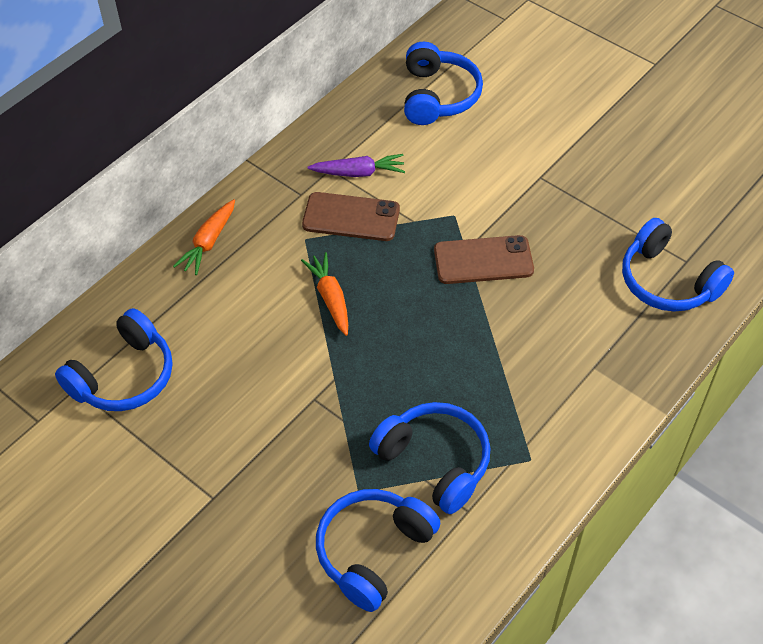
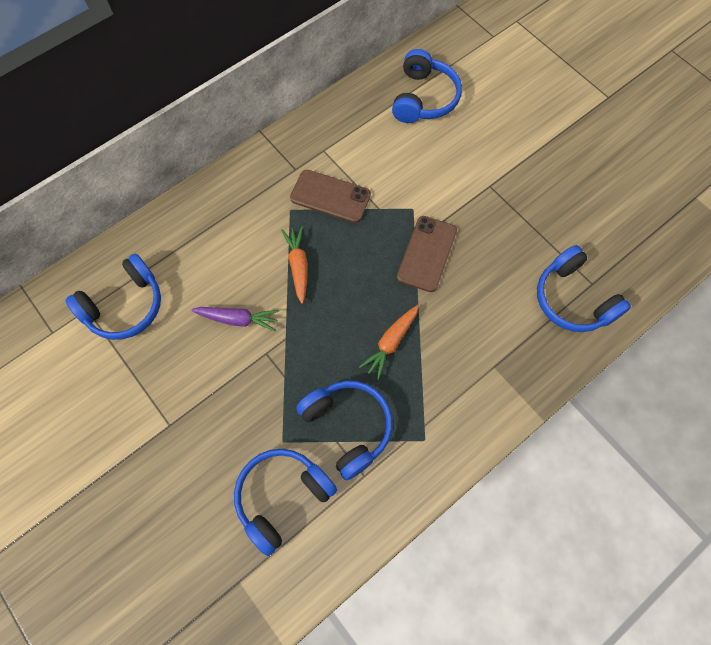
camera: 10 degrees right, 15 degrees up
(208, 243) = (214, 200): orange carrot -> orange carrot (390, 343)
(359, 172) = (345, 157): purple carrot -> purple carrot (238, 319)
(483, 260) = (427, 254): brown phone -> brown phone turned 75 degrees counterclockwise

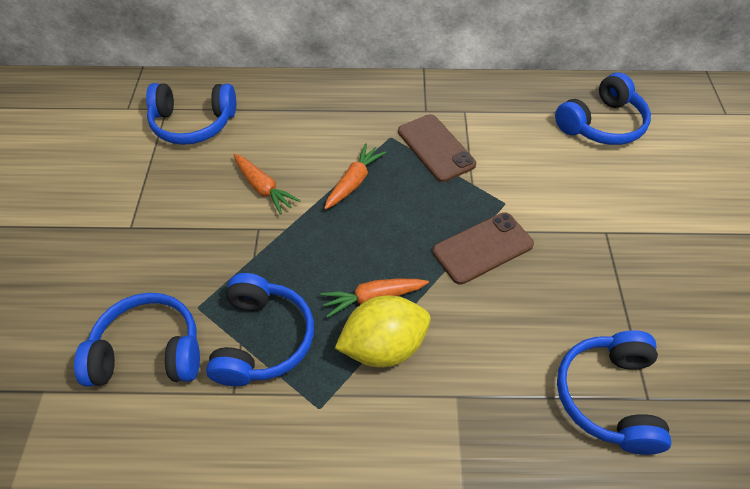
camera: 40 degrees right, 15 degrees down
(238, 319) = (263, 188): purple carrot -> orange carrot
(426, 370) = (383, 346): none -> yellow lemon

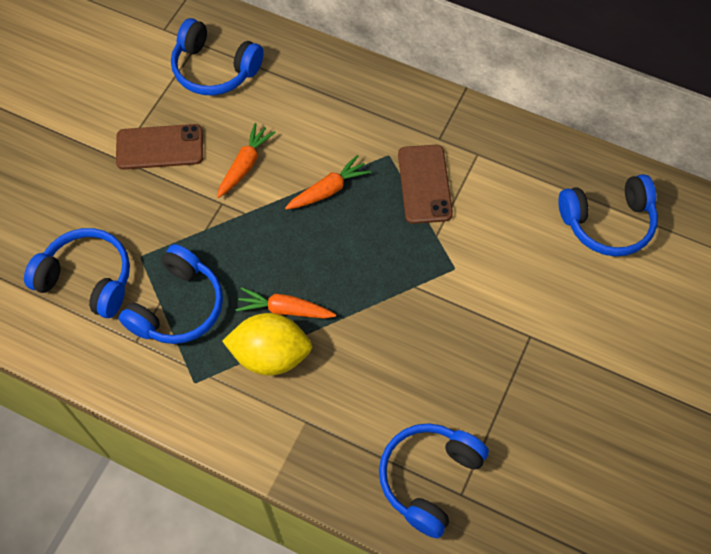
camera: 25 degrees right, 10 degrees up
(263, 188) = (245, 165): orange carrot -> orange carrot turned 135 degrees counterclockwise
(483, 248) = (406, 304): brown phone -> brown phone (160, 147)

